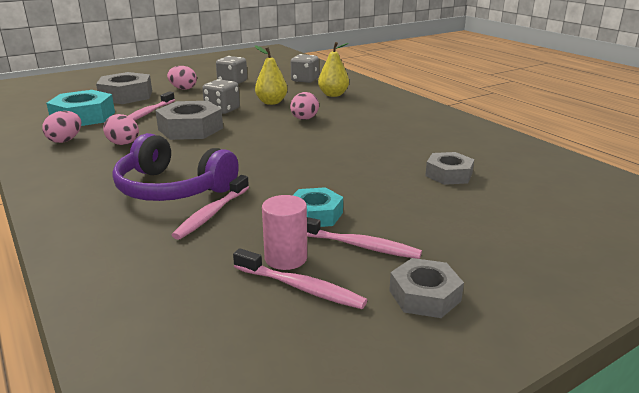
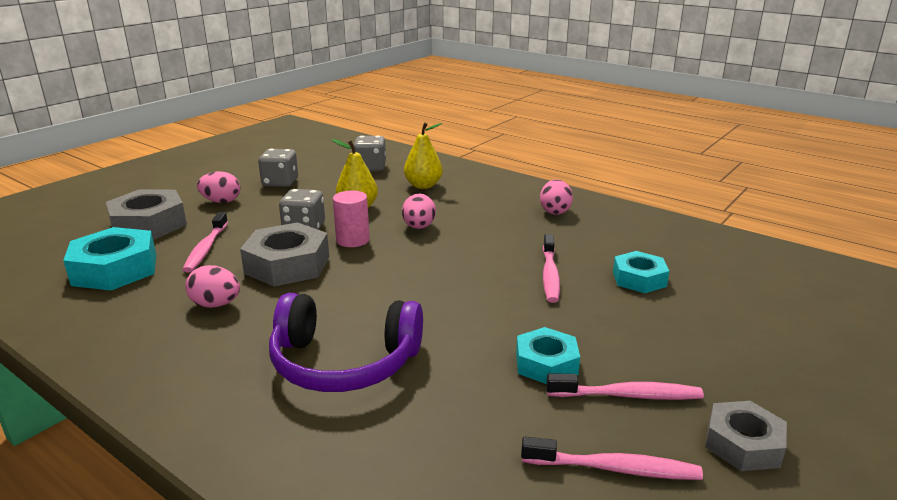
camera: 20 degrees left, 0 degrees up
(65, 140) = (123, 313): pink egg -> pink egg (555, 211)
(211, 214) = (426, 390): pink toothbrush -> pink toothbrush (550, 275)
(286, 258) = (565, 432): pink cylinder -> pink cylinder (352, 240)
(448, 174) = (639, 279): grey nut -> turquoise nut

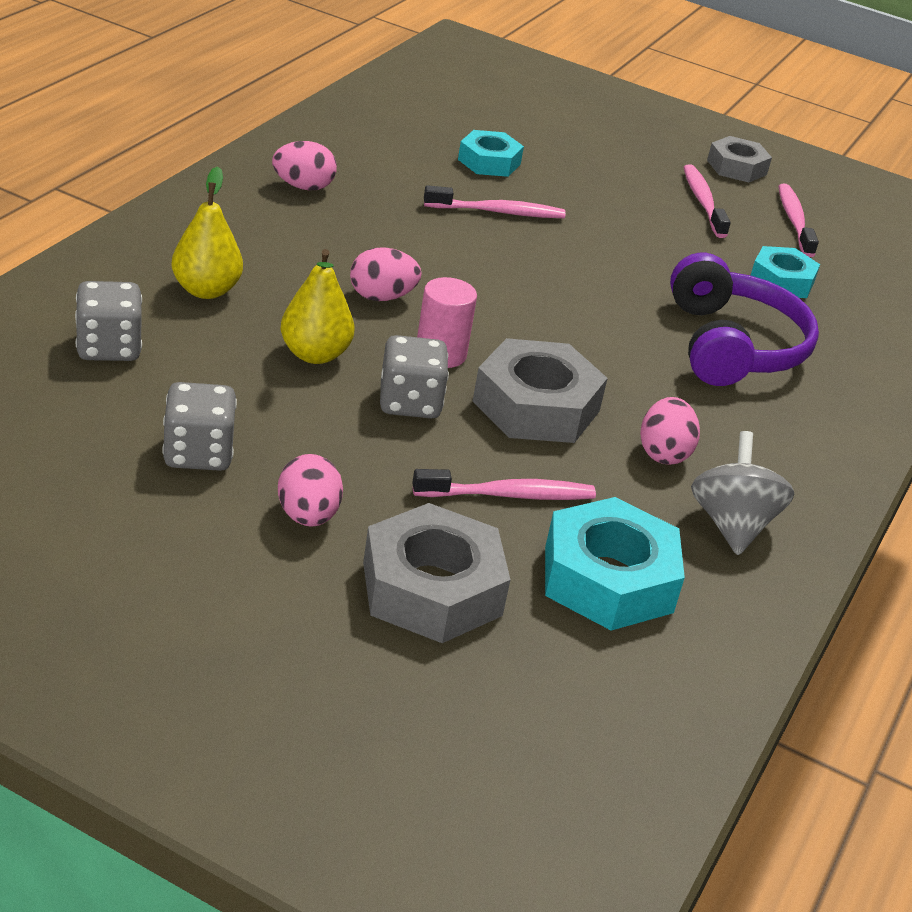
camera: 105 degrees left, 10 degrees up
(126, 320) = (732, 524): none -> grey spinning top
(546, 363) = (676, 233): turquoise nut -> turquoise nut (781, 281)

